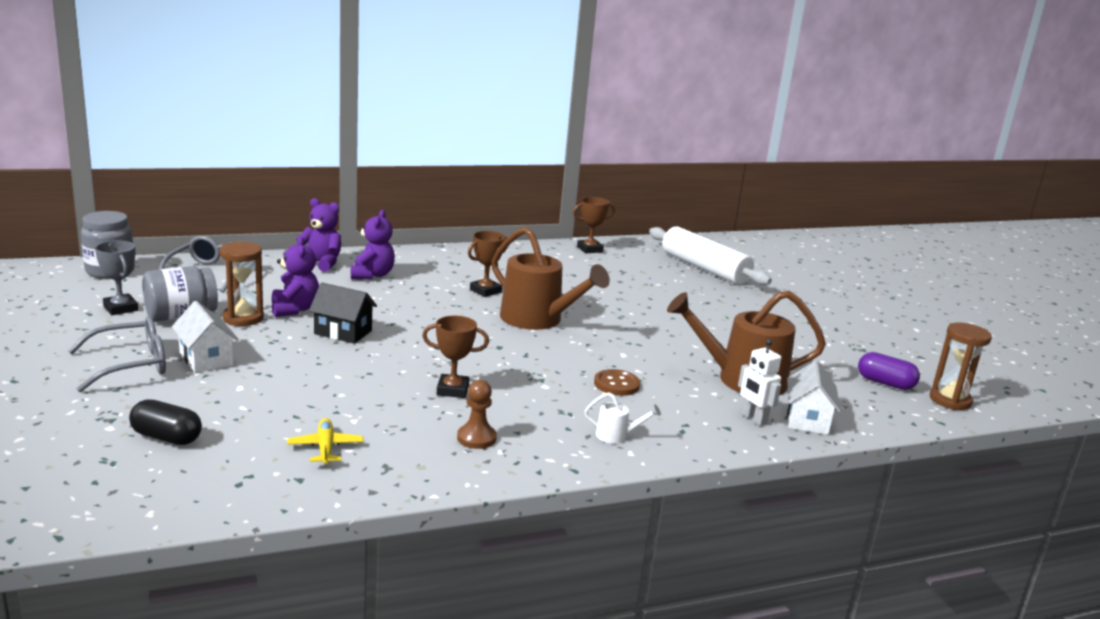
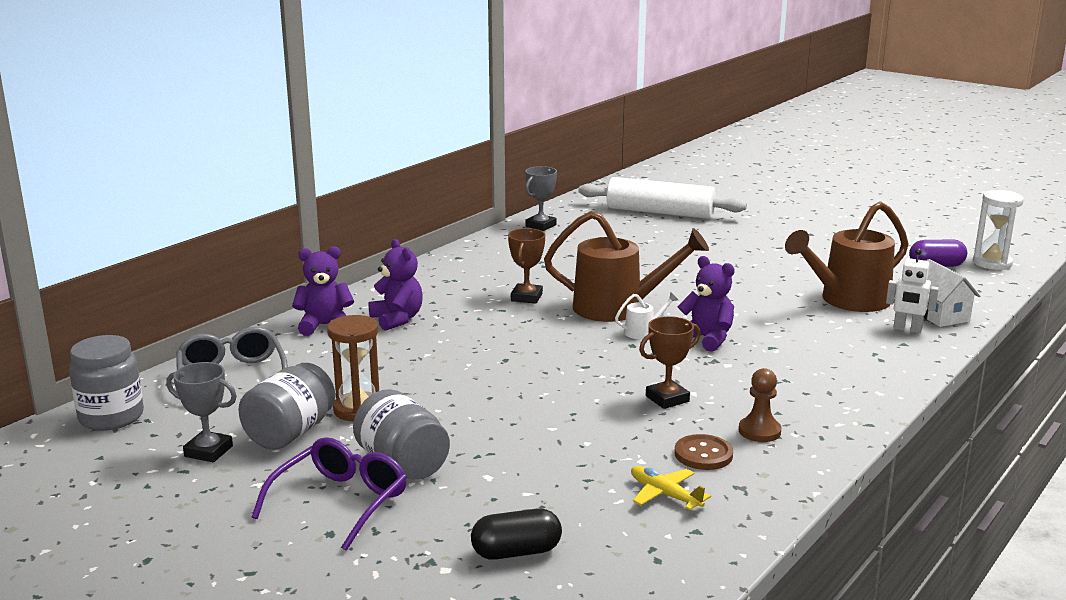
camera: 30 degrees left, 0 degrees up
(131, 365) = (341, 502): grey glasses -> purple glasses
(206, 359) = (402, 464): white house -> grey jar
(294, 309) = (390, 381): purple teddy bear -> purple teddy bear (706, 339)
(343, 332) = (478, 385): black house -> none
(589, 249) = (541, 226): brown trophy -> grey trophy
(616, 384) = (774, 341): brown button -> brown button (703, 454)
(617, 436) = (848, 383): white watering can -> white watering can (643, 332)
(950, 400) = (992, 263): brown hourglass -> white hourglass

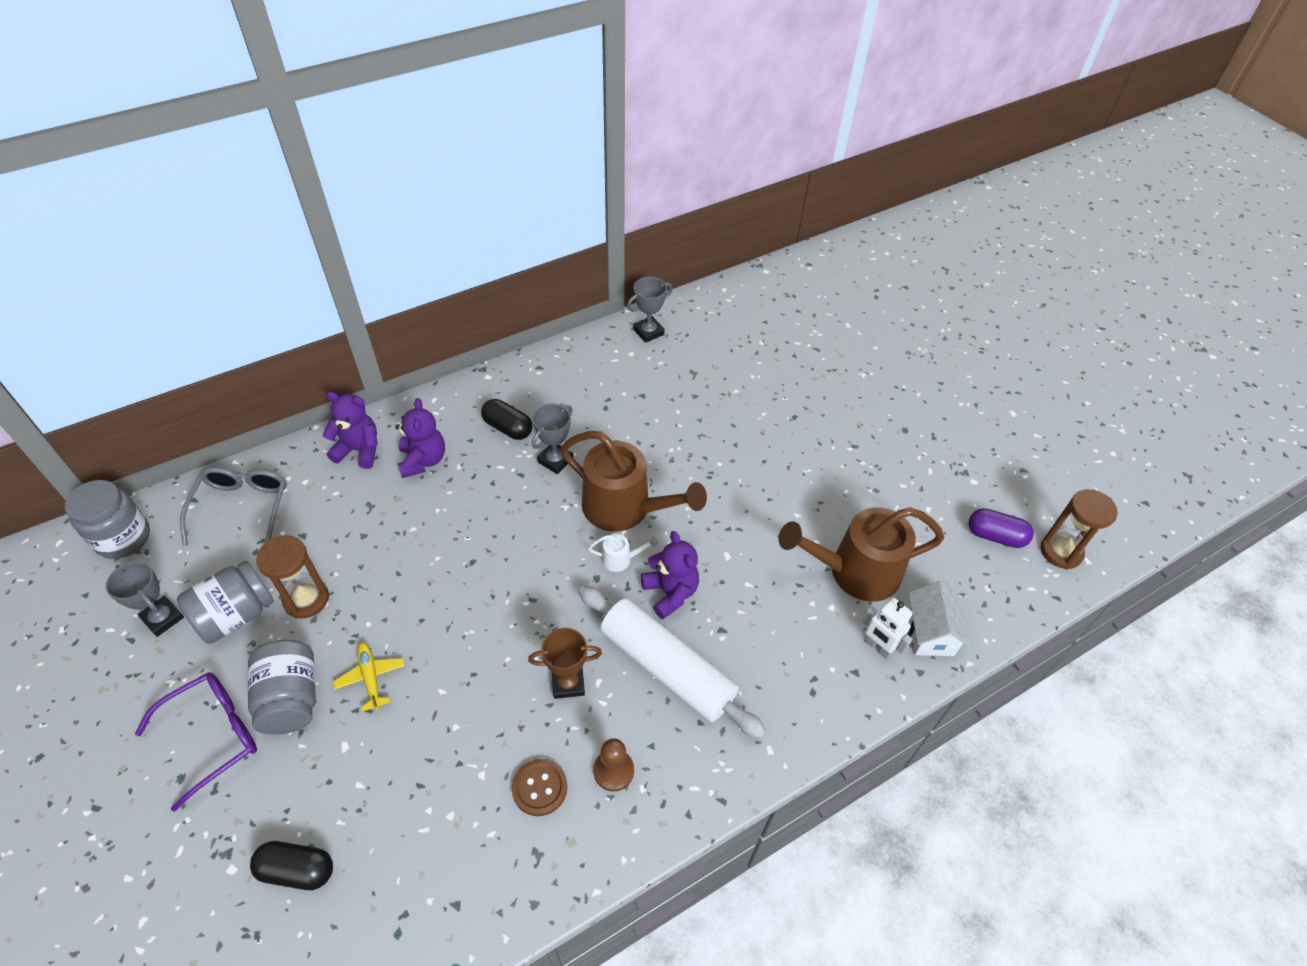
camera: 20 degrees right, 30 degrees up
(462, 290) = (508, 428): none -> black capsule
(526, 297) = (555, 460): brown trophy -> grey trophy
(660, 212) = (779, 341): white rolling pin -> white rolling pin (667, 668)
(665, 495) = (466, 838): yellow plane -> yellow plane (371, 678)
(992, 263) = (1061, 551): white hourglass -> brown hourglass

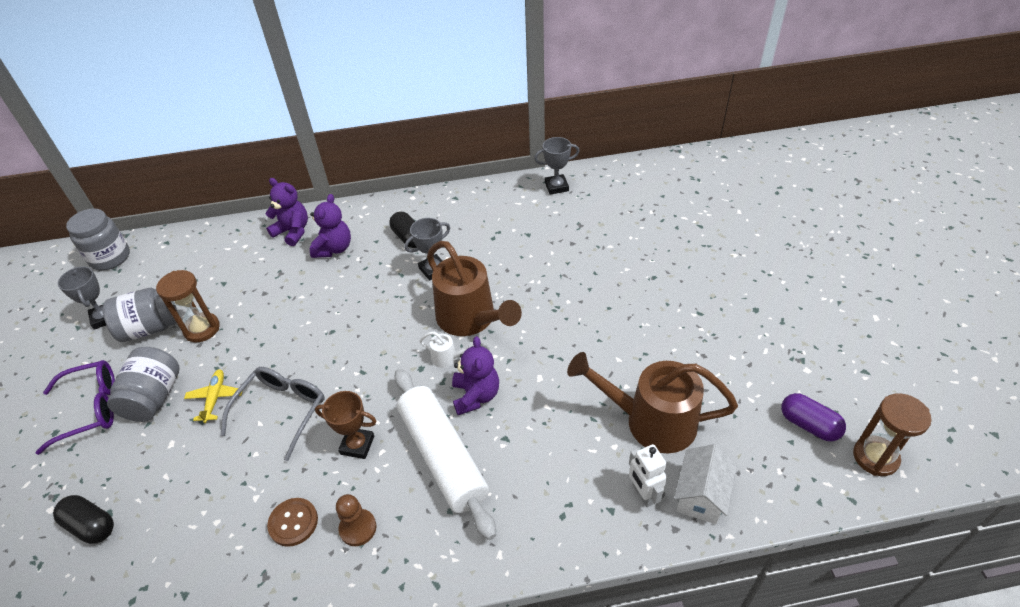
camera: 25 degrees right, 5 degrees down
(242, 508) = (194, 255): grey glasses -> grey glasses (282, 410)

